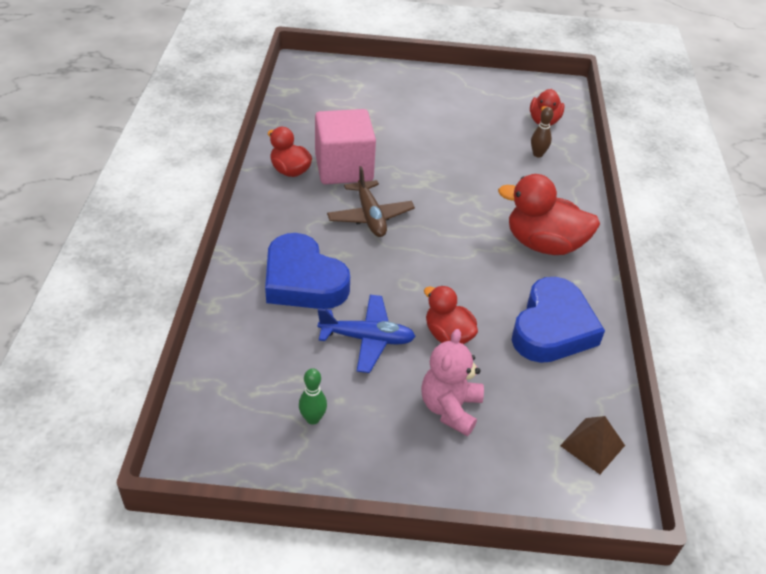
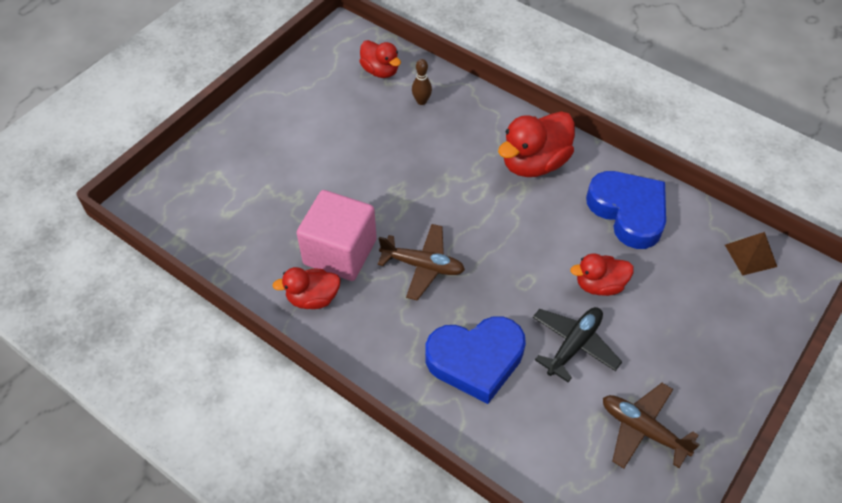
camera: 55 degrees left, 10 degrees up
(313, 419) = (642, 429): green bowling pin -> brown plane
(367, 339) = (574, 345): blue plane -> black plane
(450, 408) = (676, 325): pink teddy bear -> none

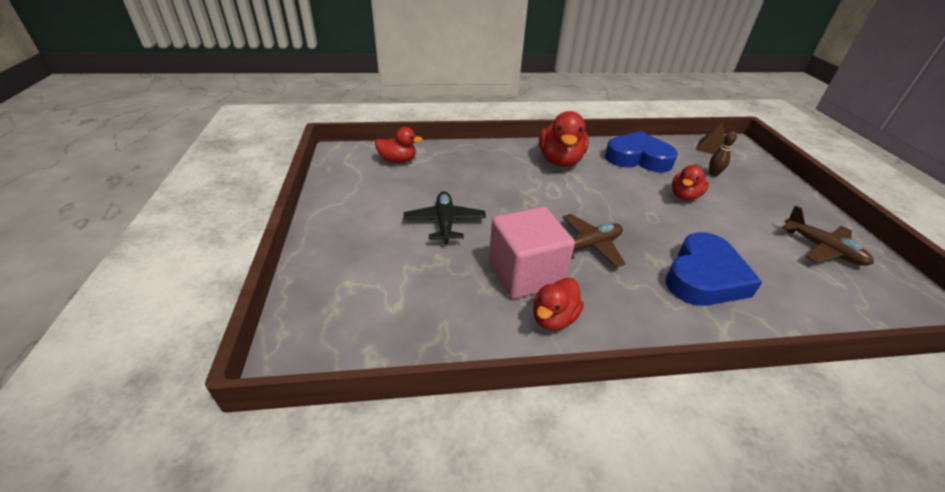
camera: 45 degrees left, 15 degrees down
(421, 101) = (449, 163): brown bowling pin -> brown bowling pin (713, 174)
(574, 345) = (726, 232): black plane -> black plane (445, 223)
(642, 429) = (822, 249): brown plane -> brown plane turned 120 degrees counterclockwise

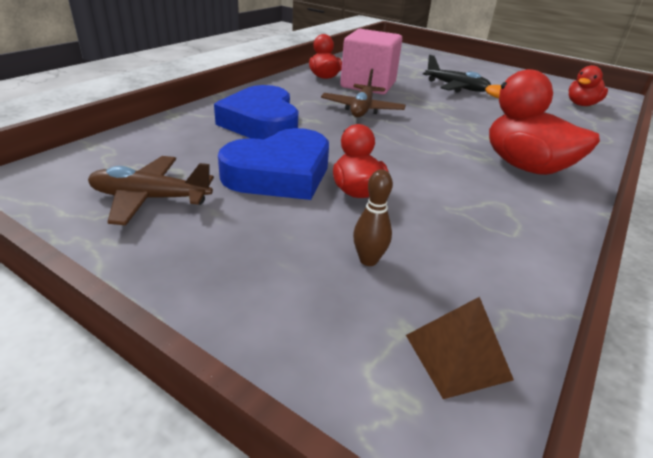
camera: 130 degrees right, 5 degrees down
(638, 158) = (487, 225): blue heart -> blue heart (280, 174)

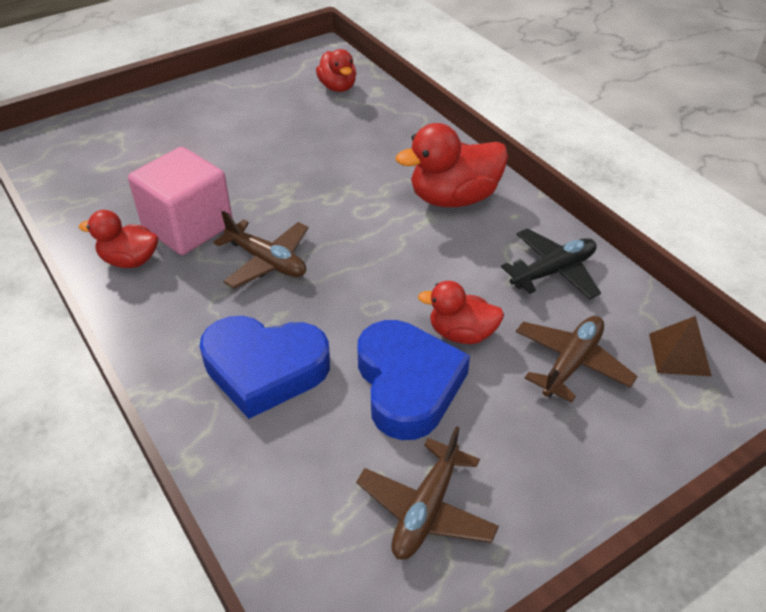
camera: 65 degrees left, 10 degrees up
(368, 260) = (571, 363): brown bowling pin -> brown plane
(456, 87) = (241, 153): black plane -> black plane (553, 271)

